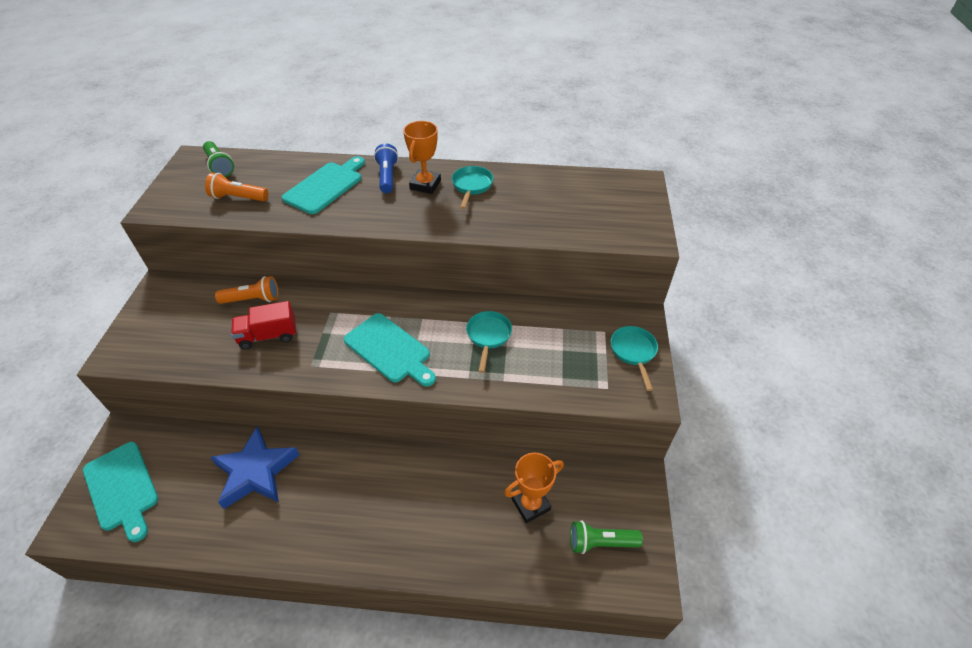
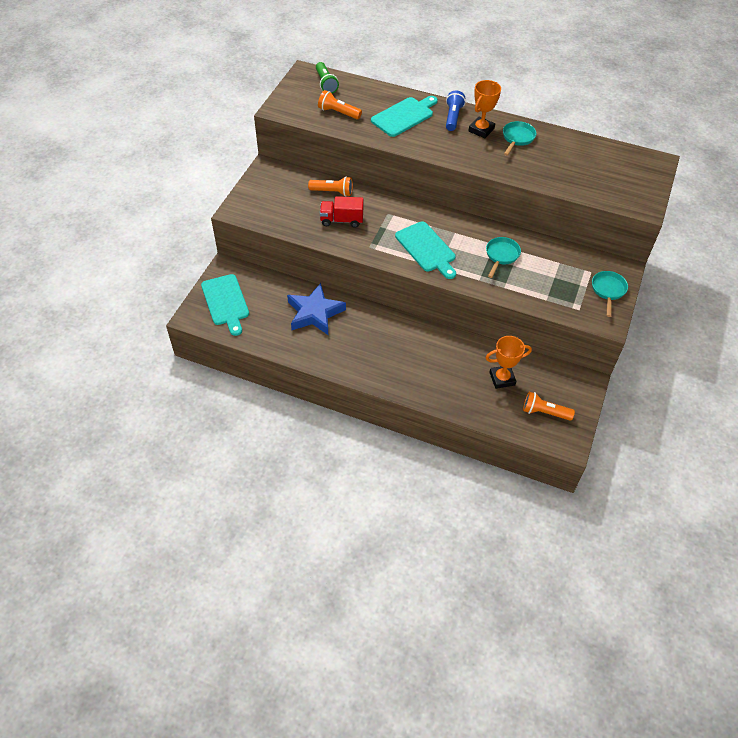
camera: 15 degrees right, 5 degrees up
(600, 542) = (544, 412): green flashlight -> orange flashlight

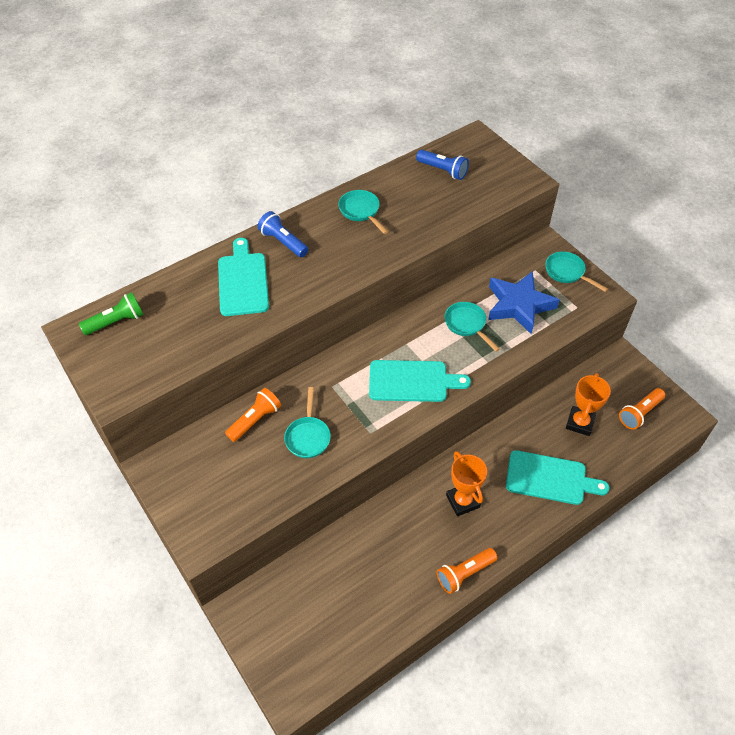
camera: 55 degrees left, 0 degrees up
(225, 302) = (294, 640): turquoise cutting board -> turquoise cutting board (550, 478)
(315, 313) = (381, 547): blue star -> blue star (519, 305)
(326, 84) = (116, 322): green flashlight -> green flashlight turned 45 degrees counterclockwise
(338, 113) = (180, 337): orange flashlight -> orange flashlight (464, 573)
(341, 220) = (308, 436): red truck -> turquoise pan
(481, 130) = (323, 231): orange trophy -> orange trophy (462, 501)
(602, 160) = (443, 170): none -> blue flashlight

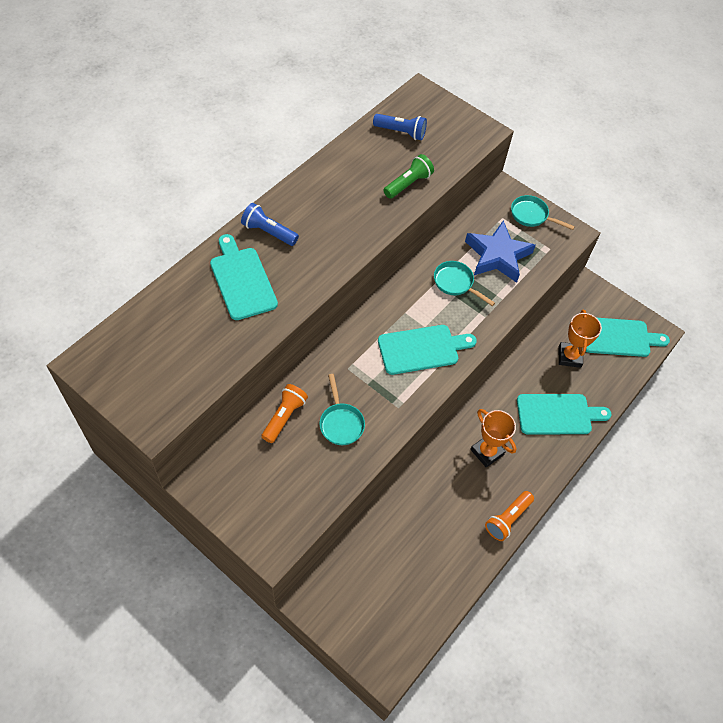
camera: 20 degrees left, 5 degrees up
(116, 322) = (126, 346): green flashlight -> green flashlight (408, 184)
(361, 211) = (335, 187): turquoise pan -> none
(639, 413) = (618, 337): orange flashlight -> turquoise cutting board

